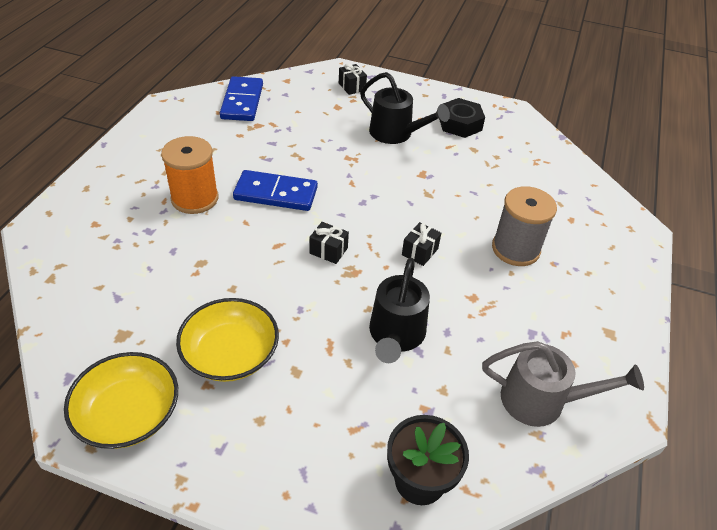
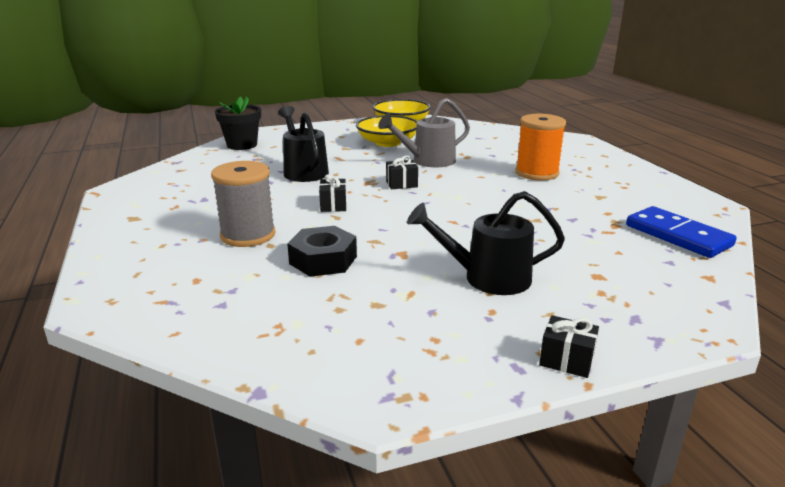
camera: 145 degrees right, 20 degrees down
(276, 194) = (494, 194): blue domino -> none
(352, 87) = (639, 309): black gift -> black gift (566, 360)
(460, 124) = (434, 330): black nut -> black nut (323, 260)
(543, 401) = (182, 179): grey watering can -> grey watering can (427, 161)

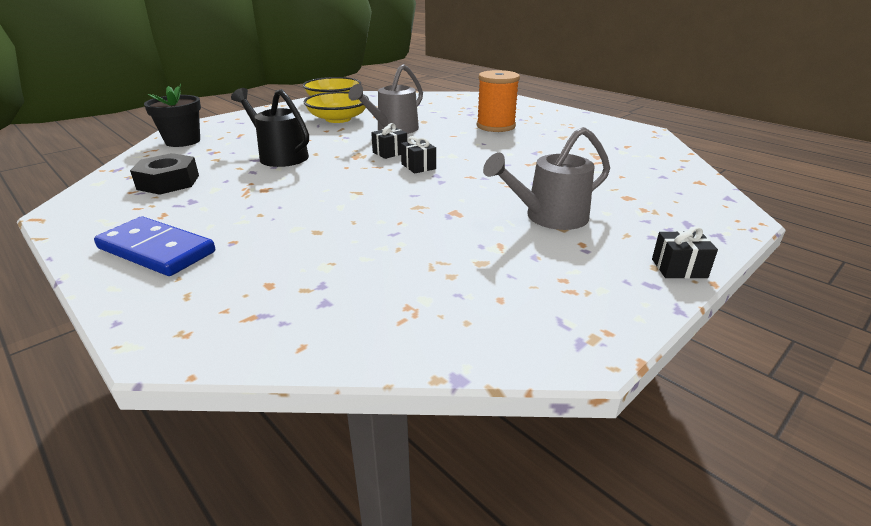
camera: 25 degrees left, 5 degrees up
(248, 235) = (282, 227): grey spool -> none
(323, 260) = (387, 234): black nut -> black nut (168, 182)
(333, 205) = (344, 182): black gift -> black gift (418, 166)
(486, 278) = (548, 217): black watering can -> grey watering can
(678, 235) = (647, 156): blue domino -> blue domino (157, 250)

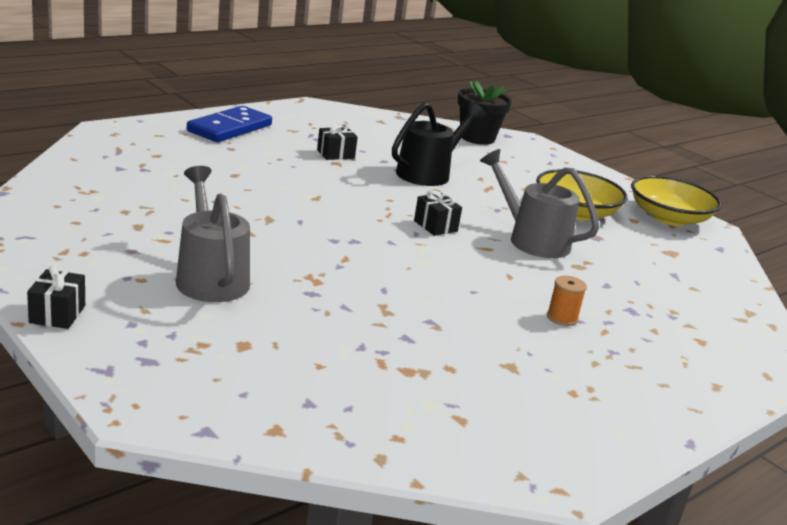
camera: 90 degrees right, 5 degrees down
(168, 182) = (363, 132): black nut -> none
(418, 166) = (384, 235): black gift -> black gift (335, 154)
(495, 126) = (562, 318): orange spool -> orange spool, size x0.47

